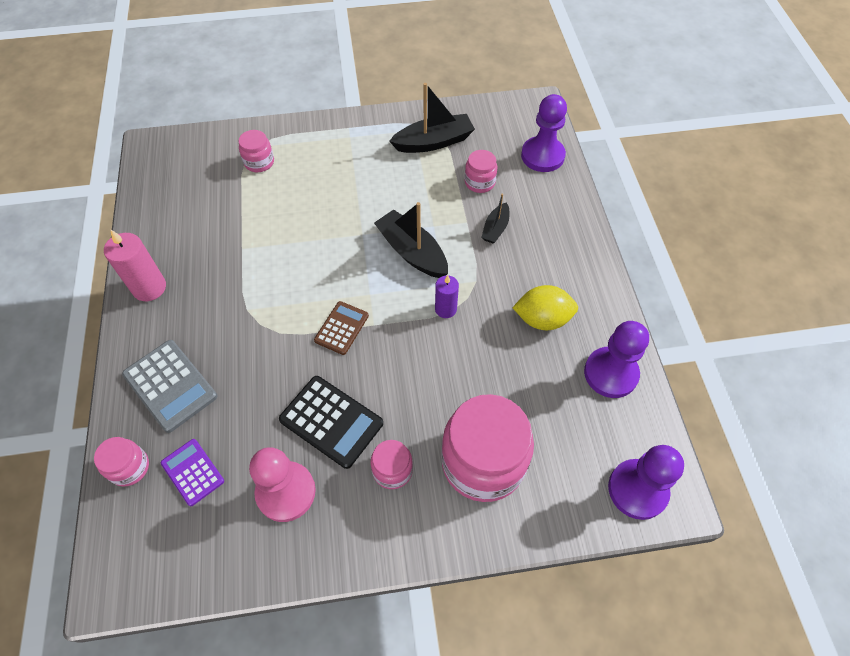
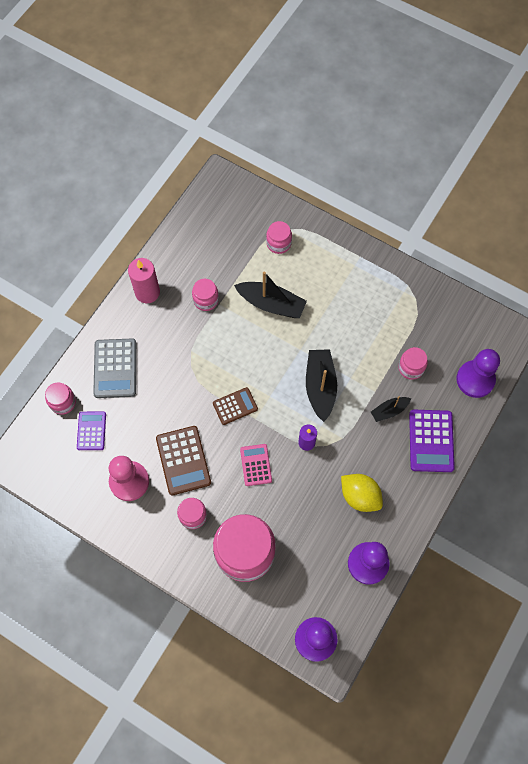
camera: 40 degrees right, 10 degrees up
(224, 254) = (206, 300): none -> pink jar
(331, 421) = (183, 460): black calculator -> brown calculator
(414, 367) = (256, 465): none -> pink calculator
(433, 142) = (408, 312): black boat -> black boat (271, 304)
(556, 227) = (431, 441): none -> purple calculator

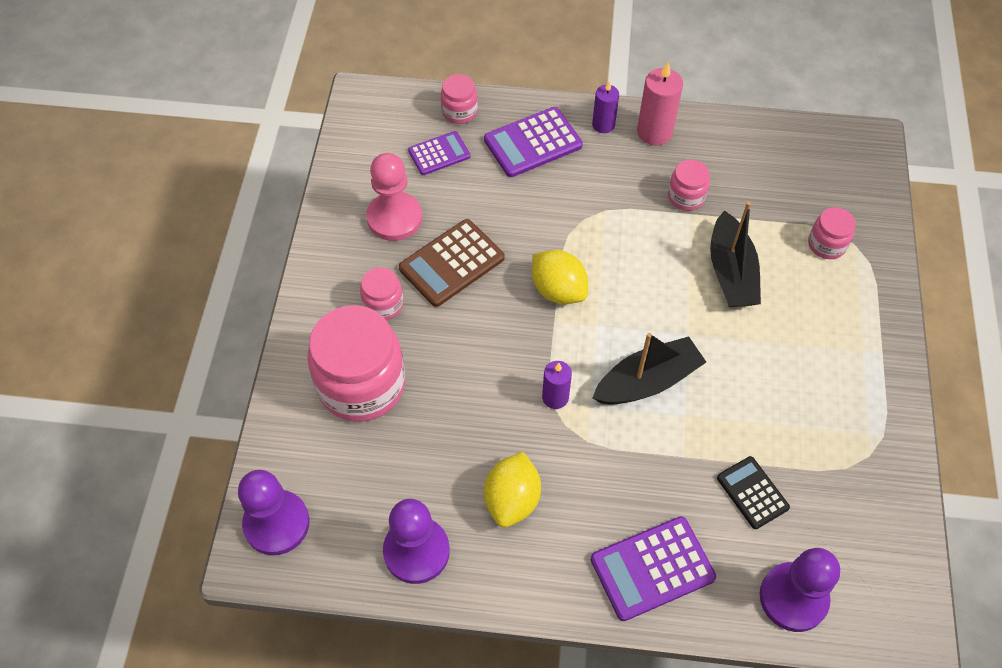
camera: 65 degrees right, 10 degrees down
(115, 368) = (533, 143): grey calculator -> purple calculator
(124, 319) = (603, 125): none -> purple candle
(235, 406) = (558, 290): brown calculator -> yellow lemon
(256, 465) = (489, 348): pink calculator -> none
(389, 410) = (665, 488): black boat -> none
(411, 368) = (752, 492): pink jar -> black calculator

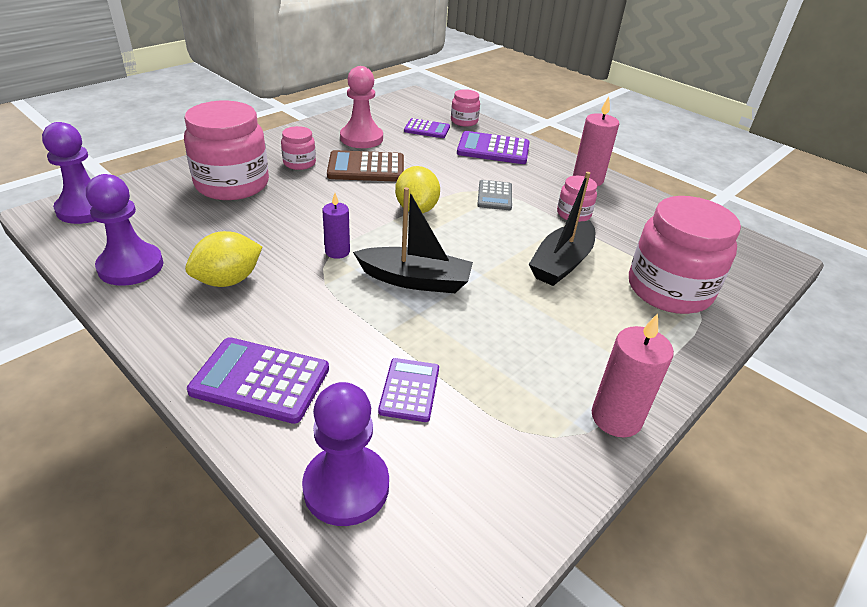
camera: 35 degrees right, 20 degrees down
(602, 219) = (494, 196): none -> grey calculator
(603, 125) = (553, 162): purple candle -> none
(752, 492) = (409, 390): black calculator -> purple calculator
(826, 244) = (669, 289): pink jar -> pink jar, size x2.10
(890, 409) = (616, 418): none -> pink candle

